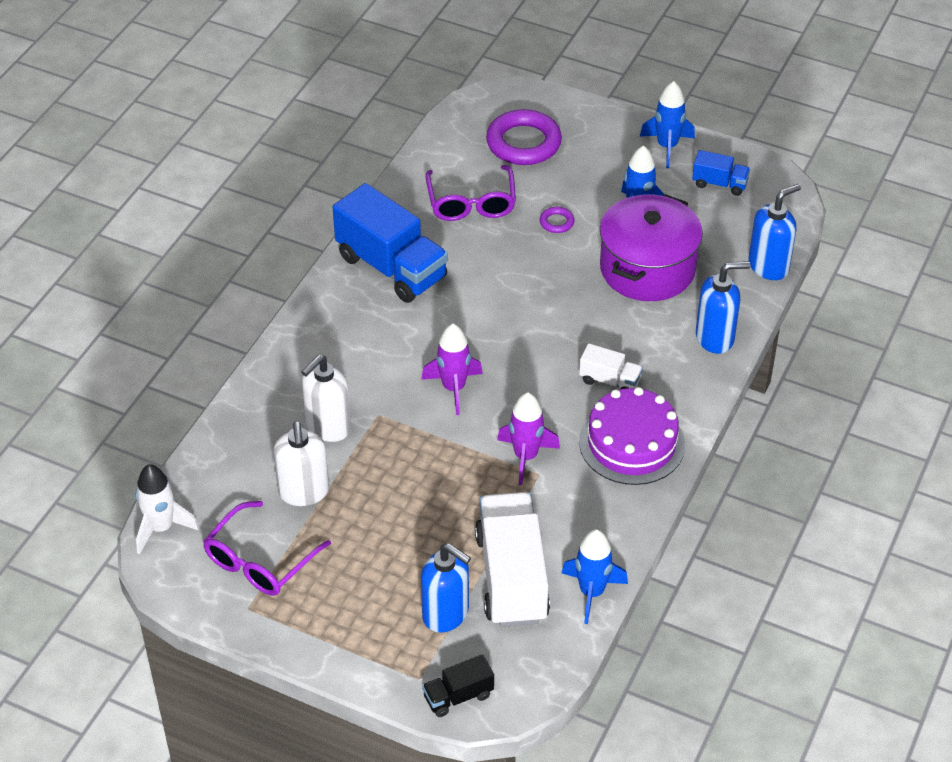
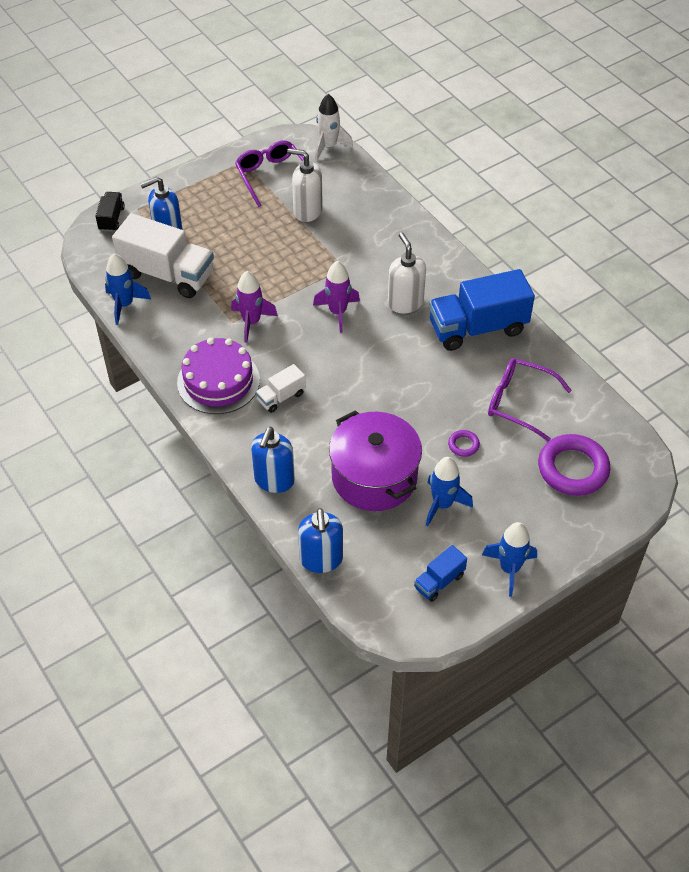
camera: 120 degrees right, 5 degrees up
(328, 427) = (351, 240): white soap dispenser -> white soap dispenser (405, 303)

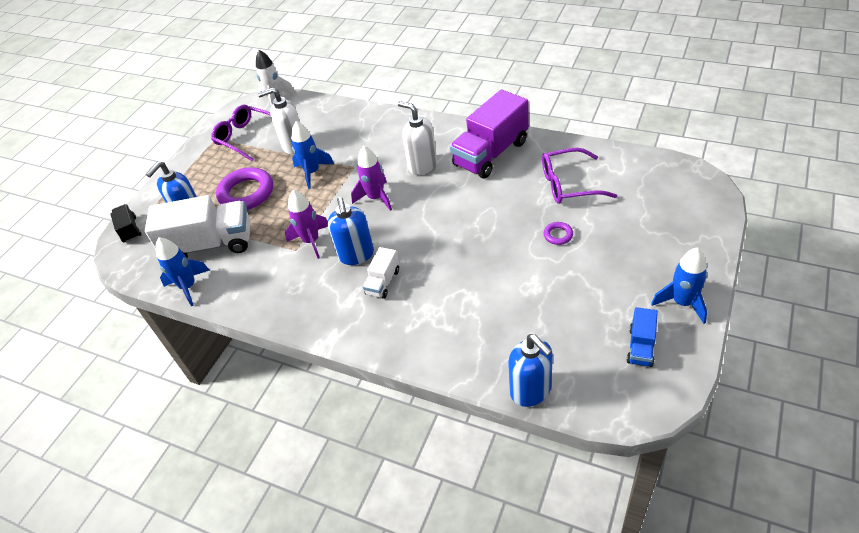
camera: 25 degrees left, 5 degrees down
(218, 381) = (319, 300): purple cake -> none
(274, 480) = (433, 350): blue soap dispenser -> blue soap dispenser (356, 255)
(374, 476) = (512, 298): purple pot -> none
(442, 504) = (585, 286): blue rocket -> blue rocket (312, 172)
(477, 328) = (491, 153): blue truck -> purple truck
(573, 469) = (651, 206): purple ring -> purple ring (246, 193)

